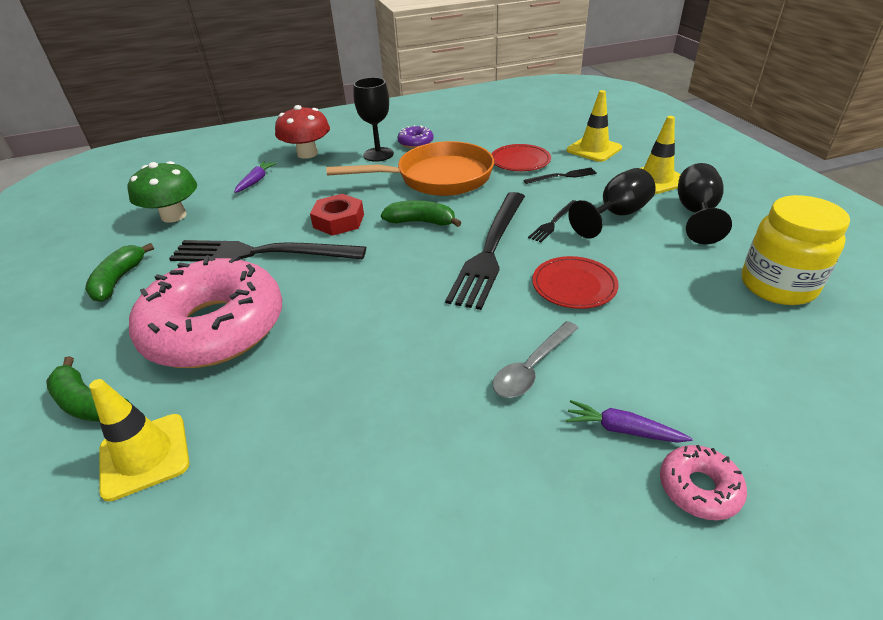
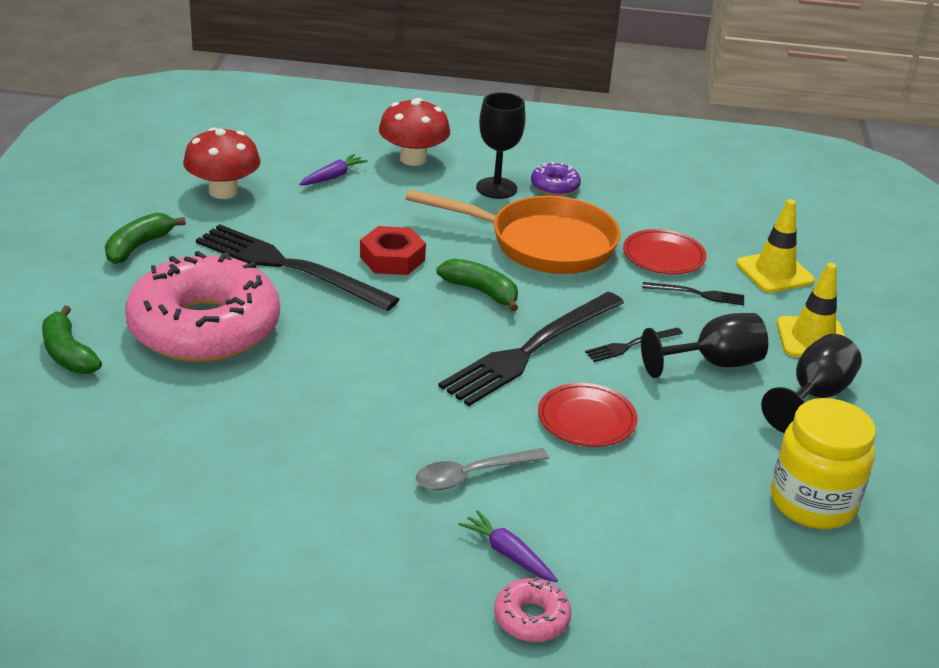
camera: 20 degrees right, 5 degrees down
(144, 456) = (96, 413): yellow traffic cone -> none
(174, 216) = (223, 191): green mushroom -> red mushroom

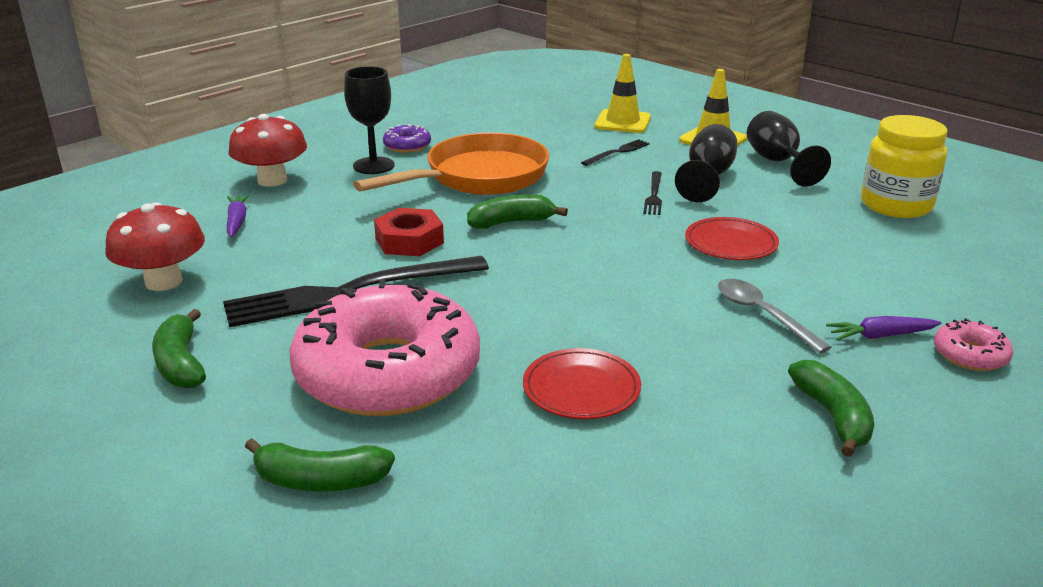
camera: 50 degrees left, 5 degrees down
(346, 556) = (833, 416): none -> green banana
(472, 475) = (762, 314): grey spoon -> grey spoon turned 135 degrees clockwise
(531, 350) = (617, 232): black fork -> none
(663, 256) = (555, 145): red plate -> red plate (581, 388)

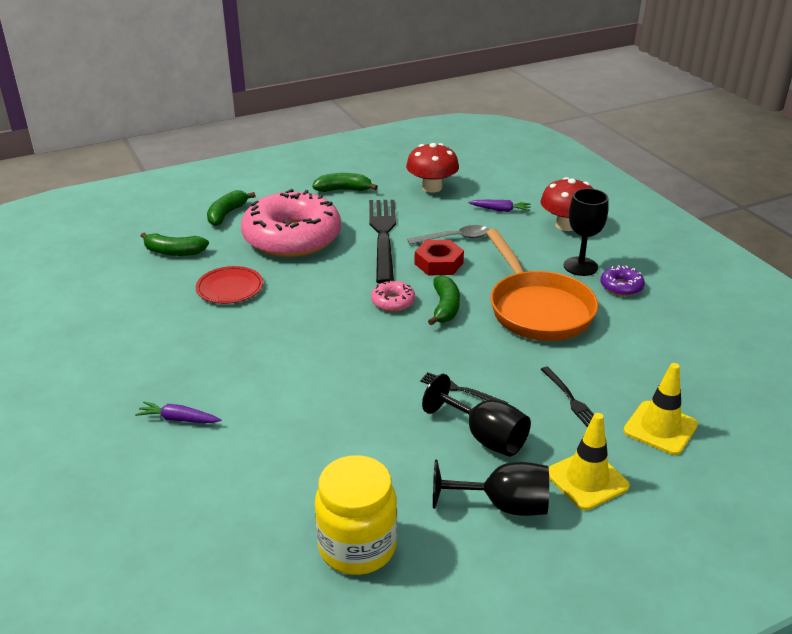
camera: 110 degrees right, 5 degrees up
(731, 243) = (349, 401): red plate -> none
(762, 314) = (244, 377): grey spoon -> grey spoon (454, 238)
(833, 416) = (131, 361): green banana -> green banana (174, 252)
(880, 336) = (178, 419): purple carrot -> purple carrot turned 90 degrees counterclockwise
(970, 355) = (124, 450): pink donut -> pink donut (393, 302)

